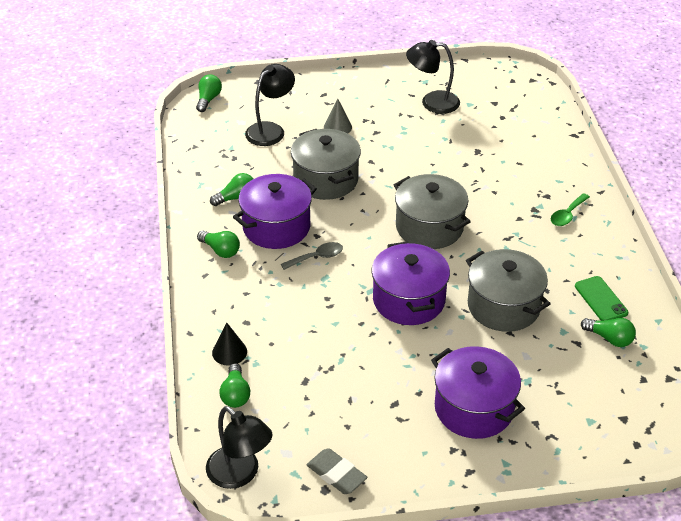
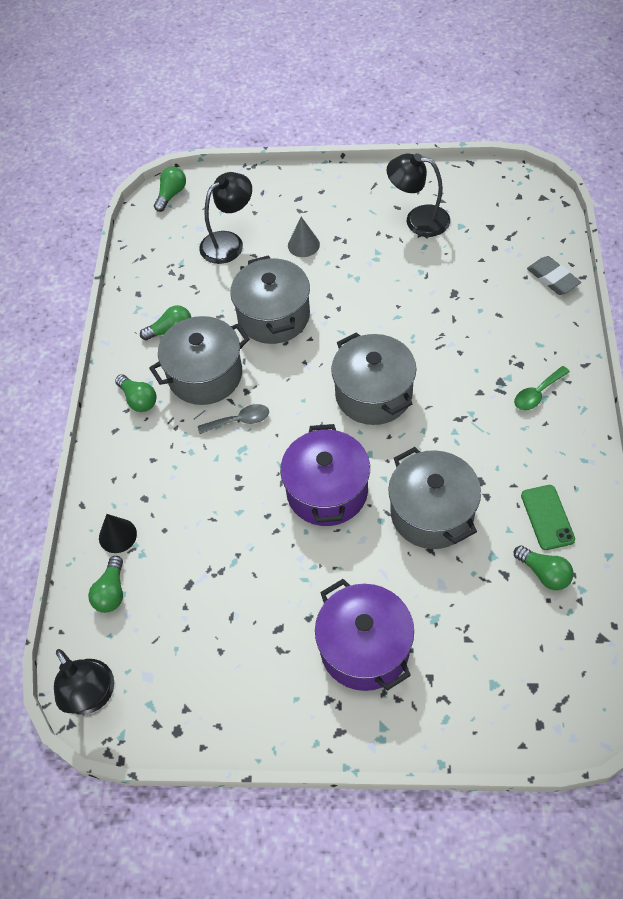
camera: 15 degrees right, 15 degrees up
(276, 227) = (205, 375): purple pot -> grey pot
(336, 474) = (194, 713): grey eraser -> grey eraser (552, 278)

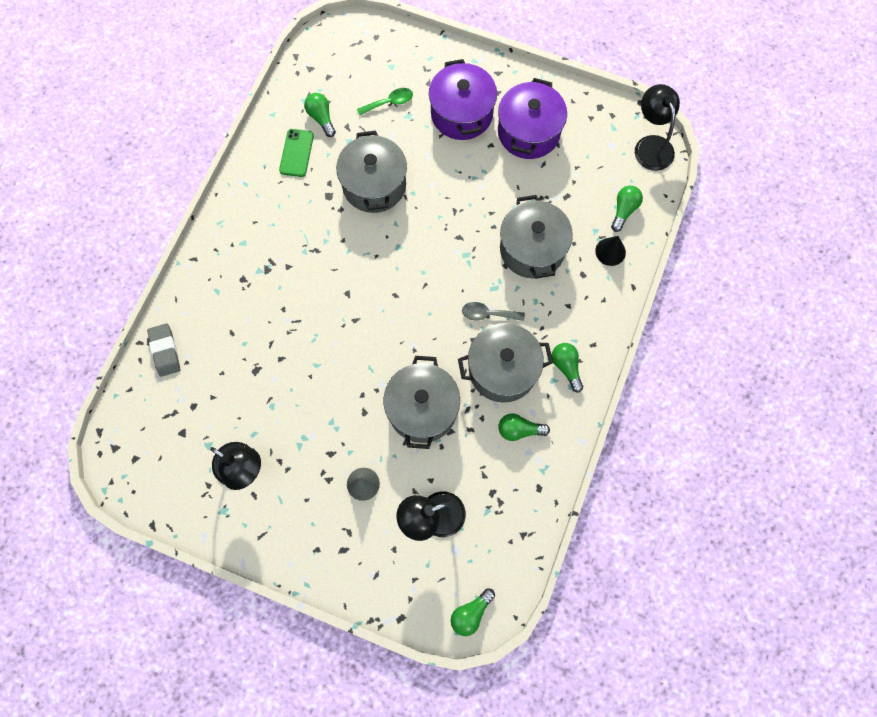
camera: 165 degrees left, 15 degrees up
(327, 491) = (442, 229): purple pot -> purple pot (528, 132)
(373, 394) = (371, 297): grey pot -> grey pot (532, 249)
(537, 393) = (245, 248): green spoon -> green spoon (389, 102)

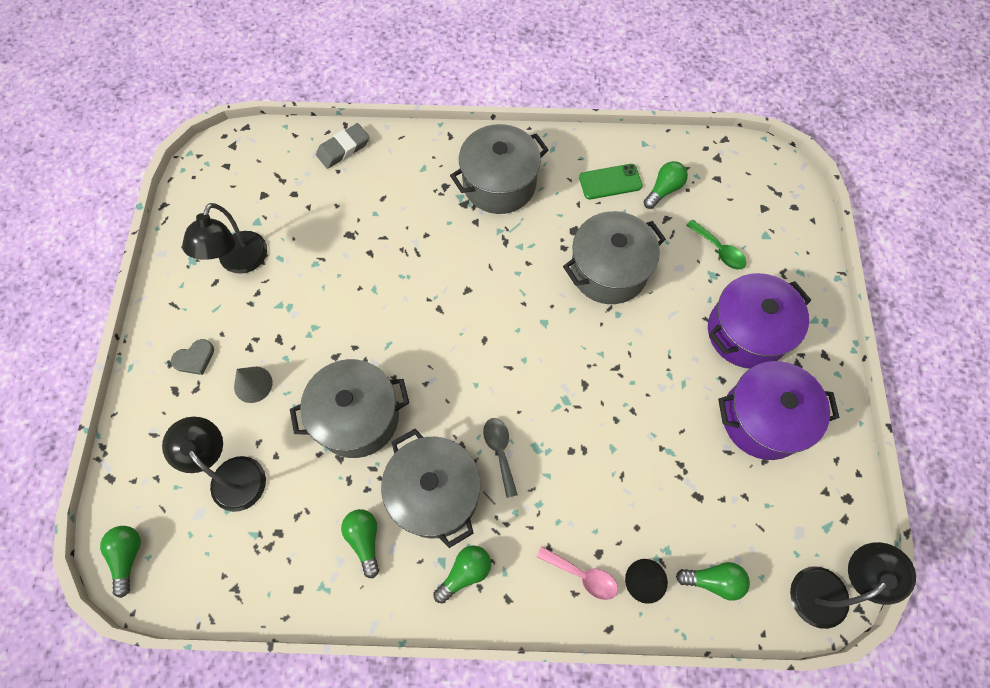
camera: 70 degrees right, 5 degrees down
(320, 527) = (194, 358): none -> grey heart
(471, 613) = (128, 557): green light bulb -> green light bulb turned 60 degrees clockwise
(532, 249) = (606, 476): grey pot -> grey pot (499, 184)
(593, 290) = (582, 575): none -> pink spoon

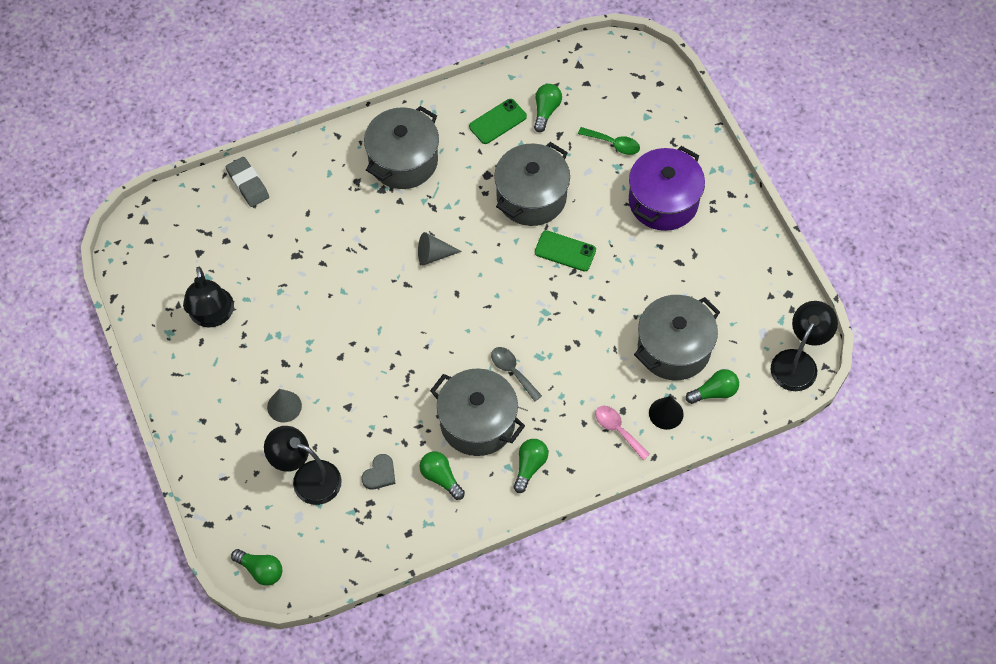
camera: 25 degrees left, 5 degrees down
(128, 557) = (260, 570): green light bulb -> green light bulb turned 150 degrees clockwise
(194, 358) = (222, 407): grey heart -> grey heart (380, 474)
(343, 149) = (248, 184): grey eraser -> grey eraser turned 60 degrees counterclockwise
(357, 417) = (385, 394): grey pot -> grey pot (674, 348)
(481, 289) = (433, 255): none -> grey cone
(582, 575) = (618, 430): pink spoon -> pink spoon turned 135 degrees counterclockwise
(617, 342) = (565, 251): none -> green phone
(763, 419) = (703, 263): purple pot -> none

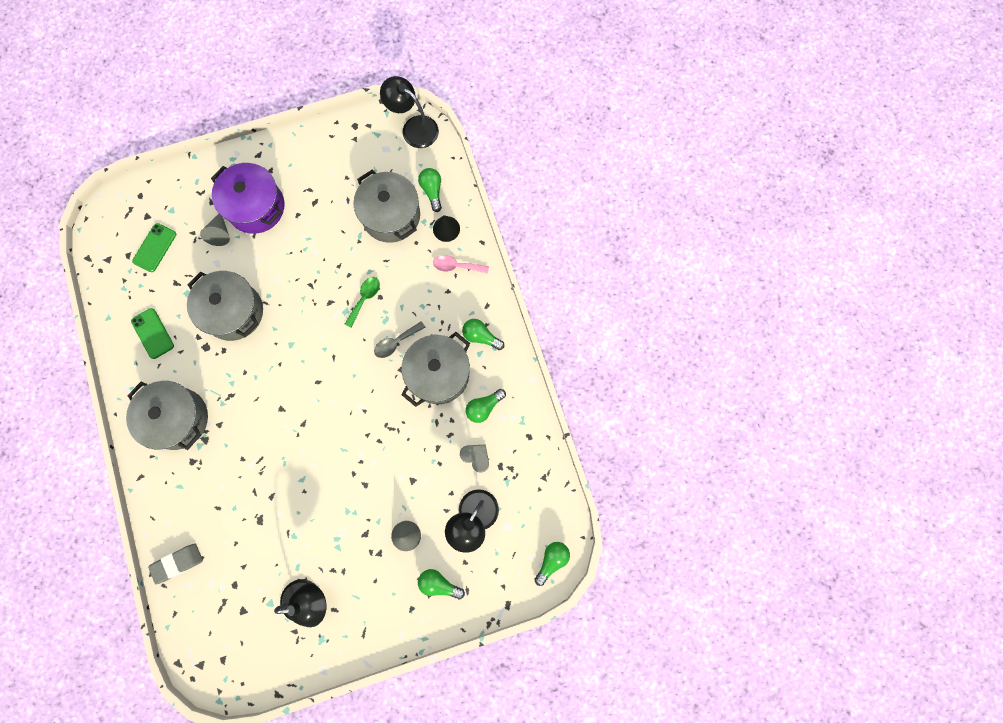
camera: 85 degrees left, 15 degrees up
(433, 255) = (277, 398): grey cone -> grey cone (220, 233)
(546, 111) = (149, 291): green light bulb -> green light bulb (439, 584)
(565, 251) = (291, 290): green phone -> green phone (155, 248)
(613, 144) = (193, 239): green spoon -> green spoon (364, 299)
(618, 430) = (456, 266): pink spoon -> pink spoon turned 45 degrees clockwise

